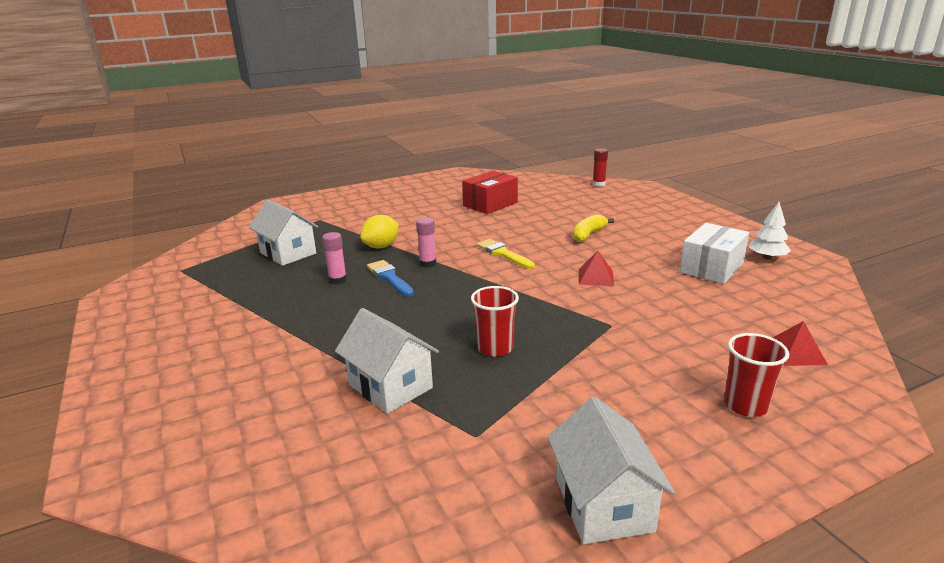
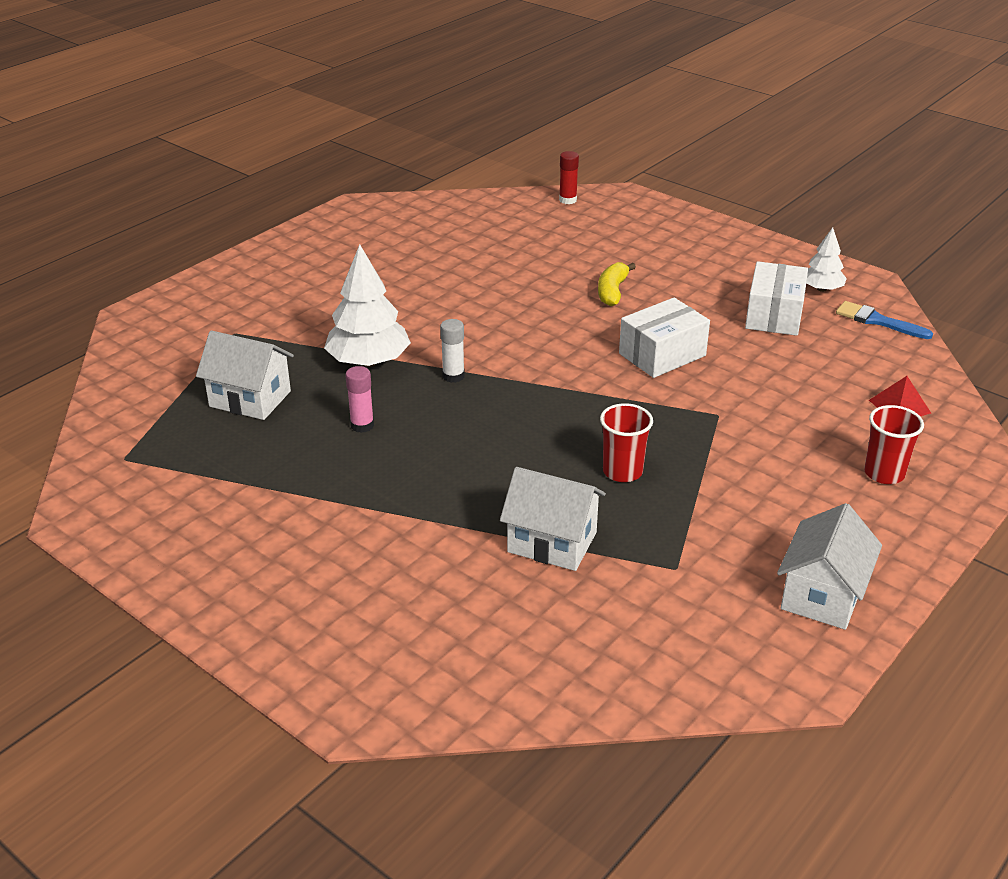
camera: 25 degrees left, 10 degrees up
(381, 246) = (368, 362): yellow lemon -> white tree
(389, 277) = (424, 407): blue brush -> blue brush (878, 321)
(428, 263) = (453, 376): pink glue stick -> white glue stick
(490, 204) = (452, 261): red box -> none
(503, 254) = (533, 342): yellow brush -> none
(595, 277) = (662, 354): red pyramid -> white box
(603, 504) = (822, 595): white house -> white house turned 60 degrees clockwise

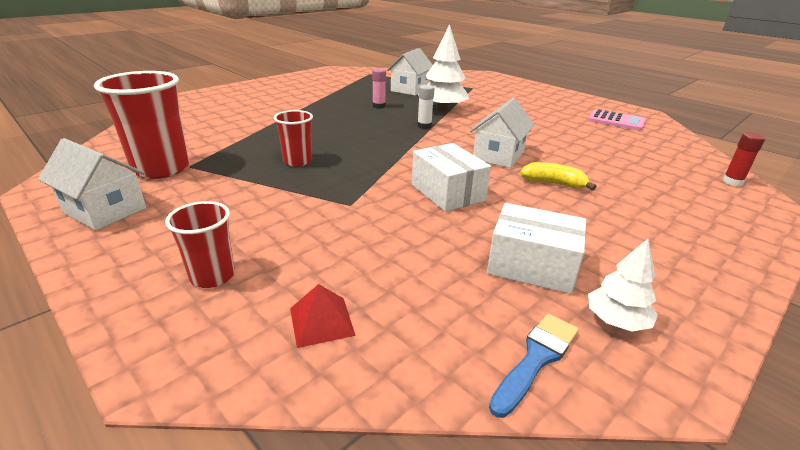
camera: 95 degrees right, 5 degrees down
(394, 230) = (616, 121): none -> pink calculator
(552, 542) = (246, 137): white house -> white house (498, 155)
(696, 592) = (161, 169): none -> red cup

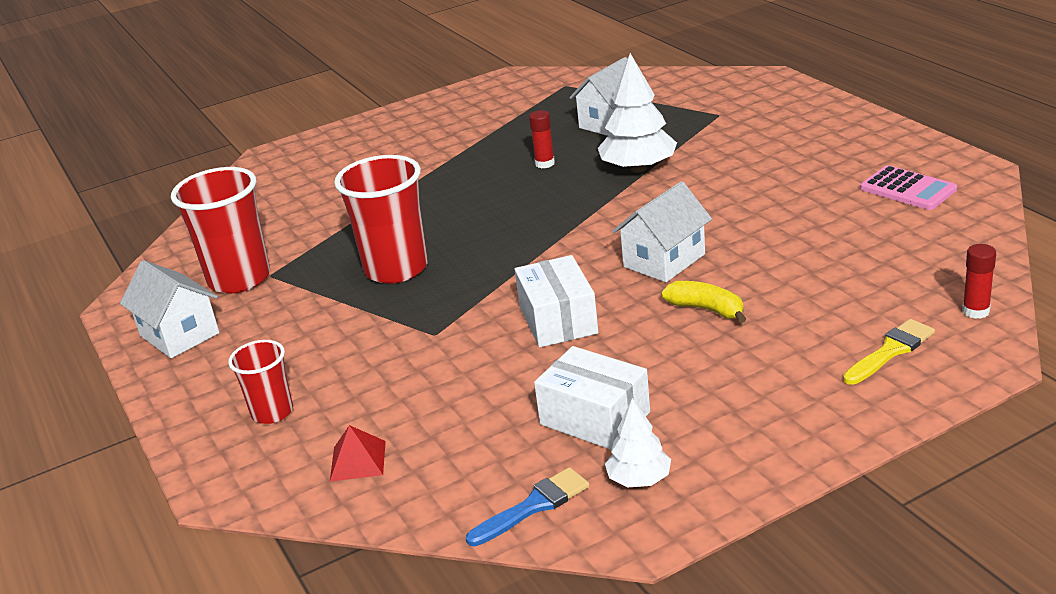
camera: 20 degrees right, 0 degrees up
(297, 161) = (396, 269): red cup -> red cup, size x1.78
(379, 106) = (545, 163): pink glue stick -> red glue stick
(424, 126) = (591, 204): white glue stick -> none
(708, 207) = (890, 351): none -> yellow brush

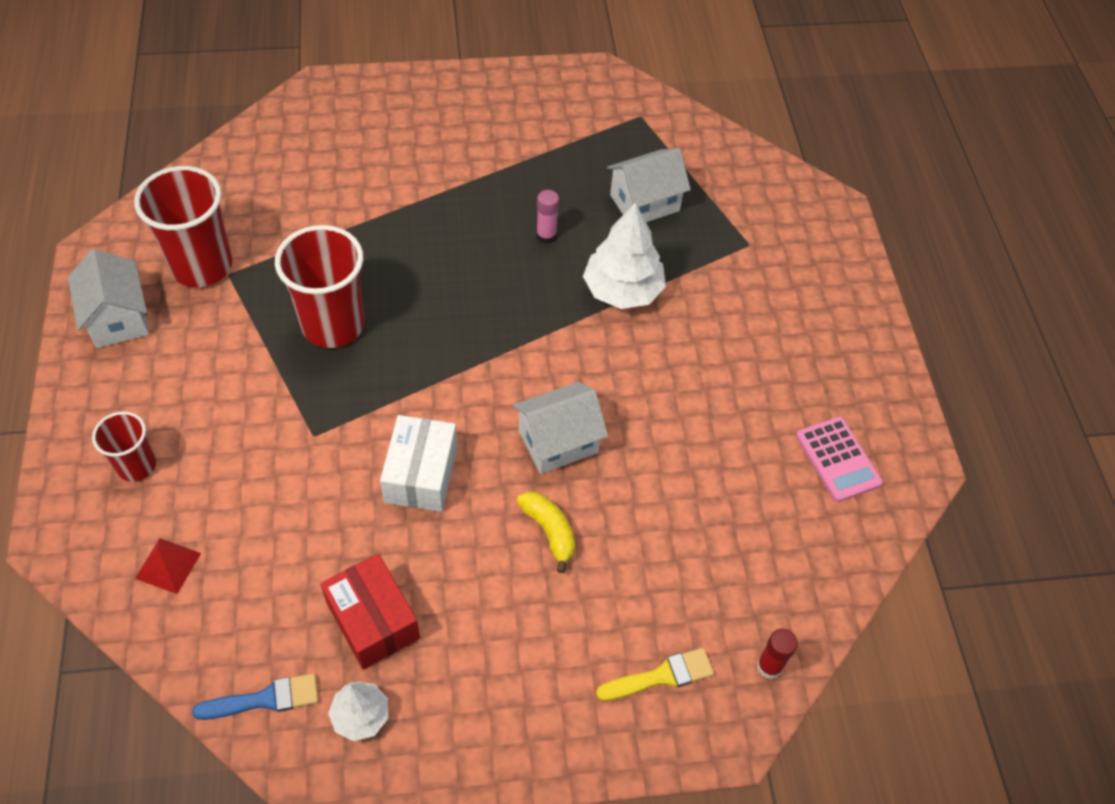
camera: 15 degrees right, 25 degrees up
(545, 163) = (546, 236): red glue stick -> pink glue stick
(595, 418) = (373, 620): white box -> red box

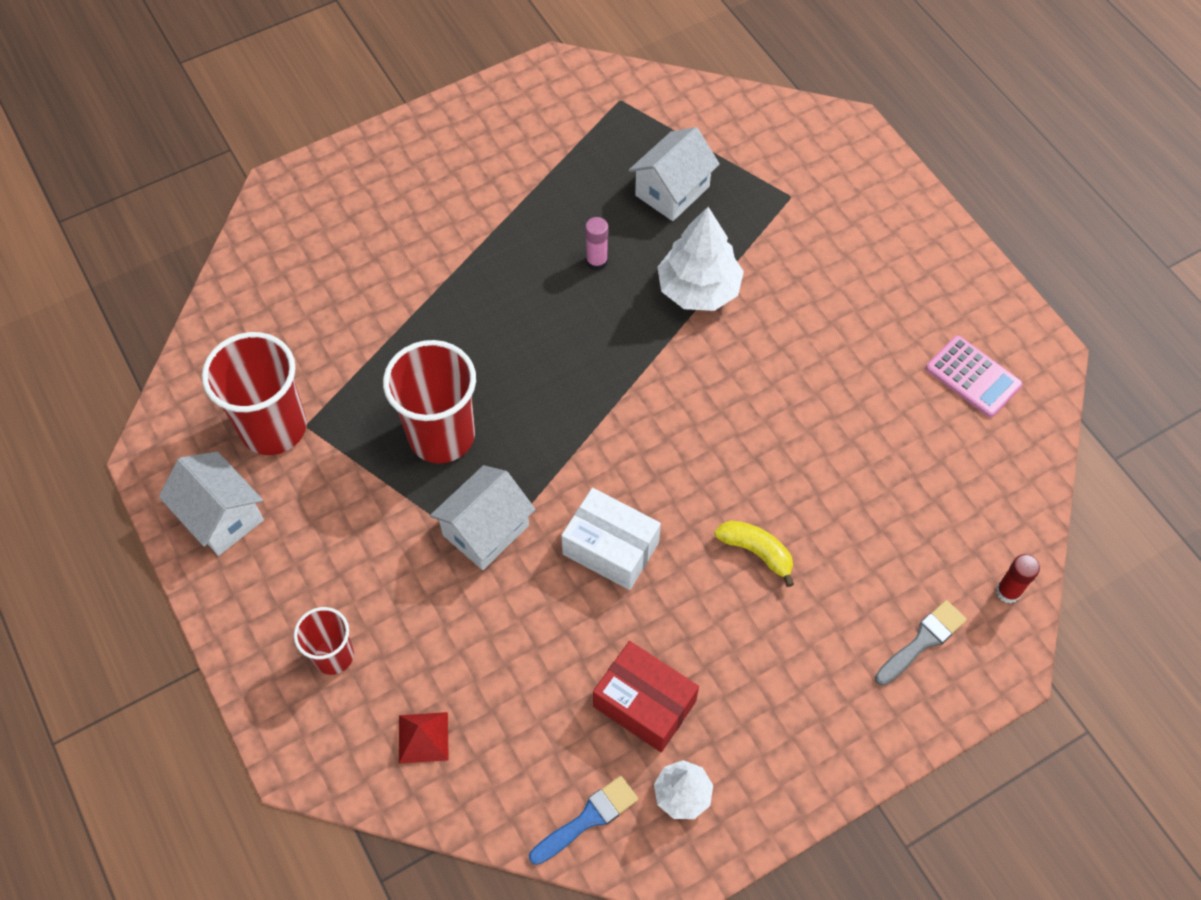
camera: 20 degrees left, 5 degrees up
(421, 474) = (610, 548): white box -> white box turned 45 degrees counterclockwise
(558, 442) = (719, 463): white house -> white house (486, 530)
(661, 676) = (922, 641): yellow brush -> grey brush

